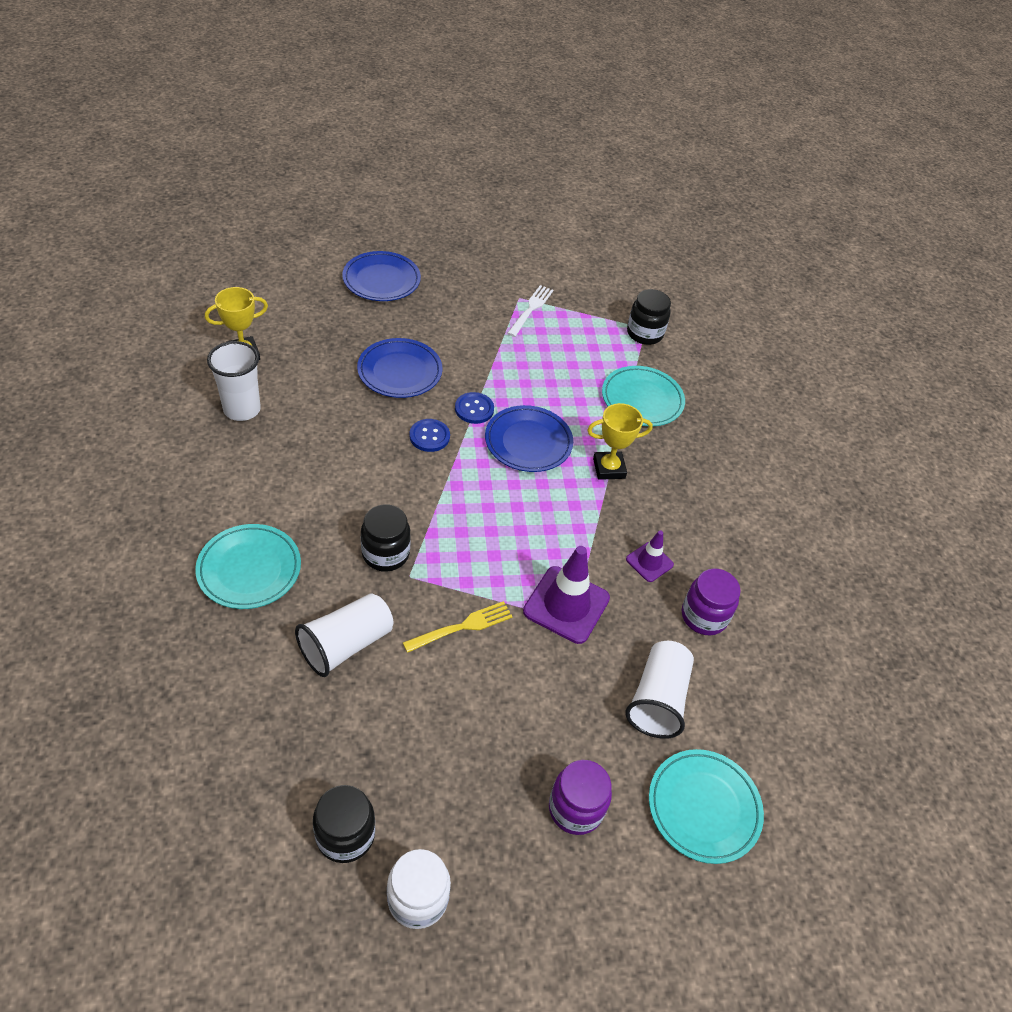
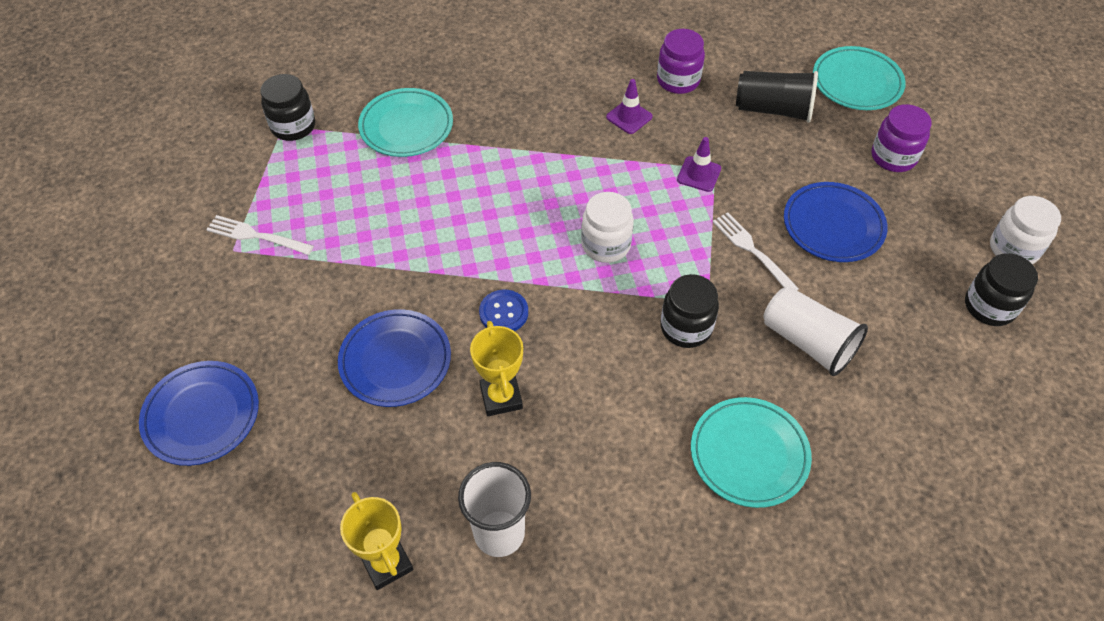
camera: 90 degrees left, 5 degrees up
(462, 627) = (752, 250): yellow fork -> white fork
(474, 409) = (449, 275): blue button -> none
(488, 514) = (606, 245): none -> white jar
(528, 442) = (492, 219): blue plate -> blue plate (833, 225)
(566, 605) = (699, 174): purple traffic cone -> purple traffic cone, size x0.55
(609, 468) = (516, 150): yellow trophy -> yellow trophy (501, 397)
(657, 699) = (773, 110): white cup -> black cup

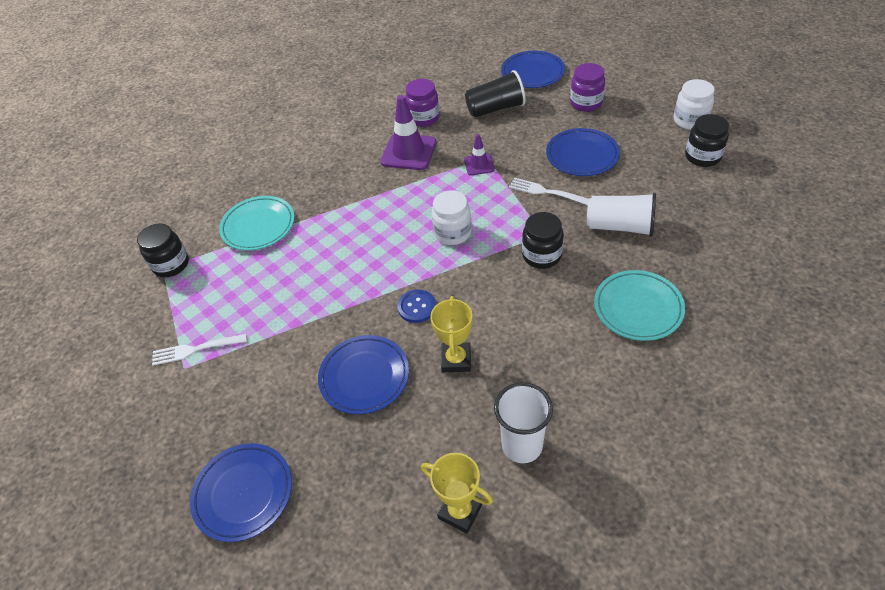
camera: 25 degrees left, 5 degrees down
(501, 397) = (456, 360): yellow trophy -> yellow trophy turned 45 degrees clockwise
(629, 117) = (408, 152): purple traffic cone -> purple traffic cone, size x1.81
(856, 82) = (532, 73): turquoise plate -> blue plate

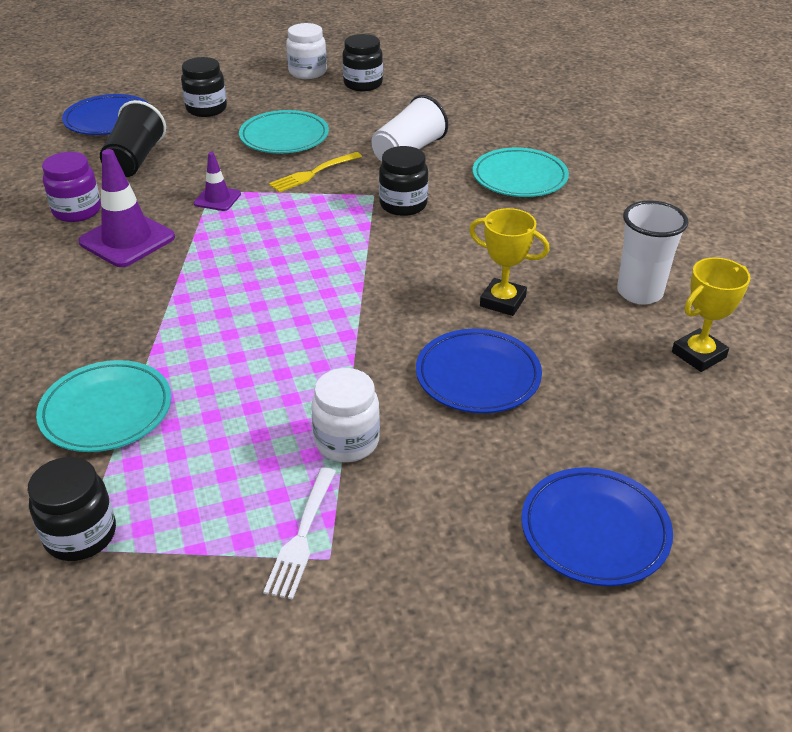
camera: 70 degrees left, 10 degrees down
(417, 307) = (402, 307): blue button -> none
(452, 233) = (309, 249): white jar -> white jar (347, 441)
(546, 192) = (313, 173): white fork -> yellow fork
(582, 155) = (284, 137): blue plate -> turquoise plate
(586, 103) = (206, 109): purple jar -> black jar

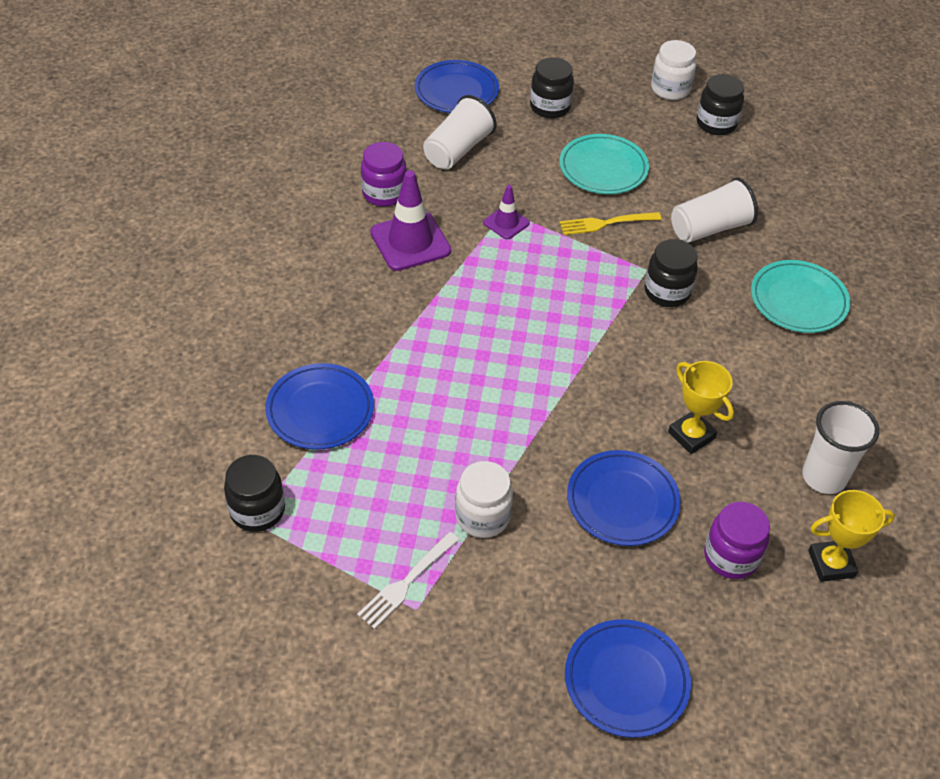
camera: 25 degrees right, 10 degrees up
(106, 411) = (320, 410): turquoise plate -> blue plate
(135, 160) = (458, 150): black cup -> white cup
(610, 383) = (731, 557): none -> purple jar

